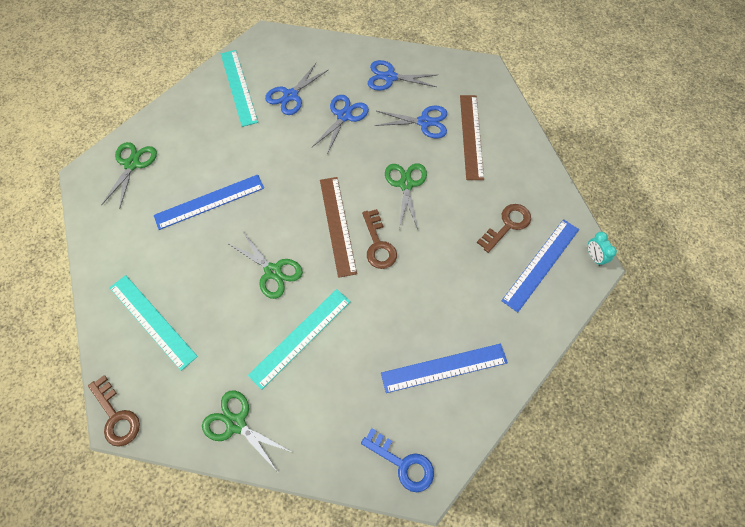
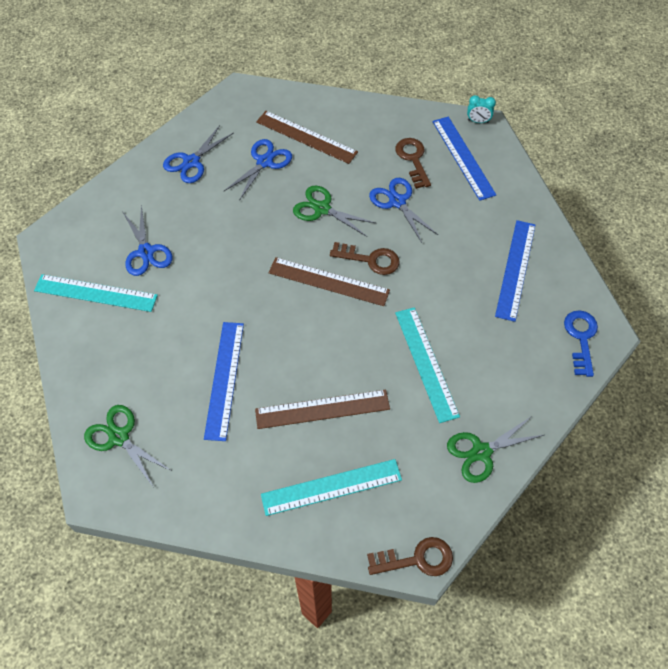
camera: 60 degrees left, 5 degrees down
(217, 280) = (322, 409): none -> brown ruler
(273, 271) = (343, 356): green scissors -> none
(344, 116) = (208, 219): blue scissors -> blue scissors (397, 201)
(402, 463) = (581, 338): blue key -> blue key turned 60 degrees counterclockwise

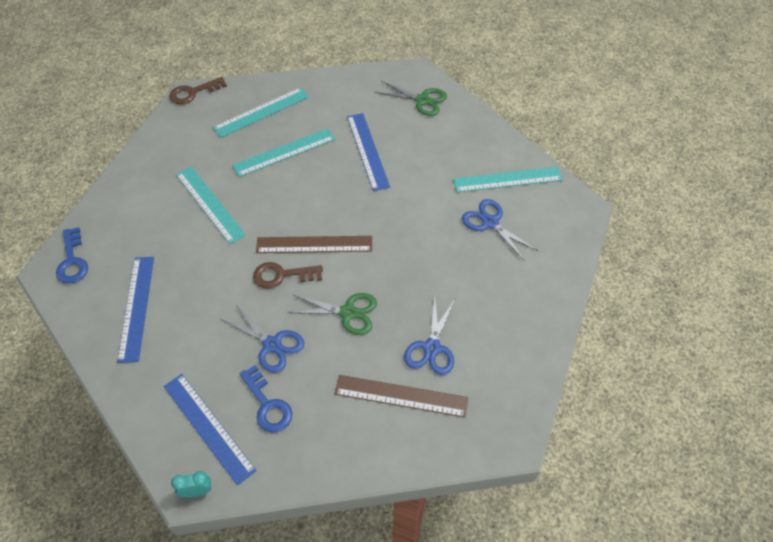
camera: 160 degrees right, 5 degrees down
(191, 162) = (508, 323): blue scissors -> none
(322, 409) = (284, 152): brown ruler -> turquoise ruler
(413, 159) = (267, 404): brown key -> blue key
(481, 452) = (156, 158): green scissors -> none

